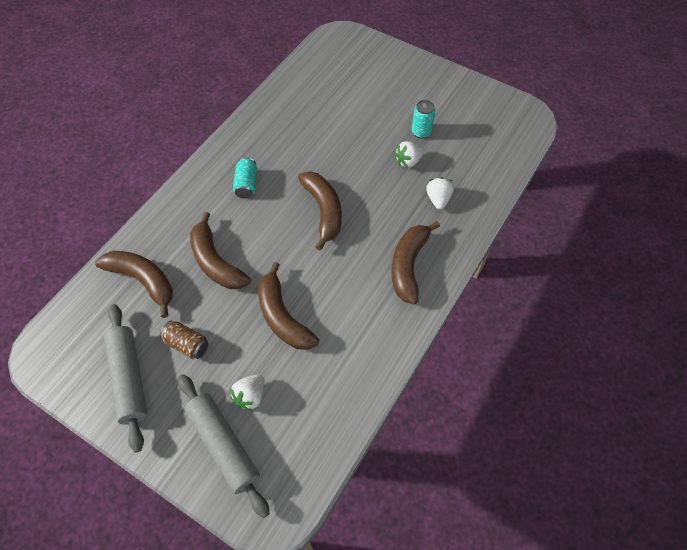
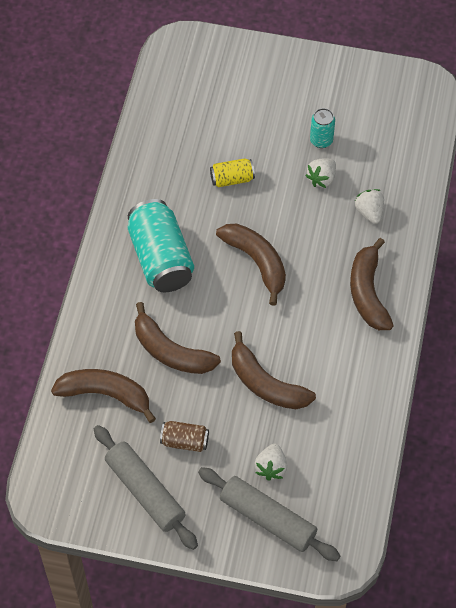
camera: 20 degrees left, 0 degrees up
(246, 184) = (161, 258): turquoise can -> turquoise can, size x2.00
(334, 141) = (232, 179): none -> yellow can

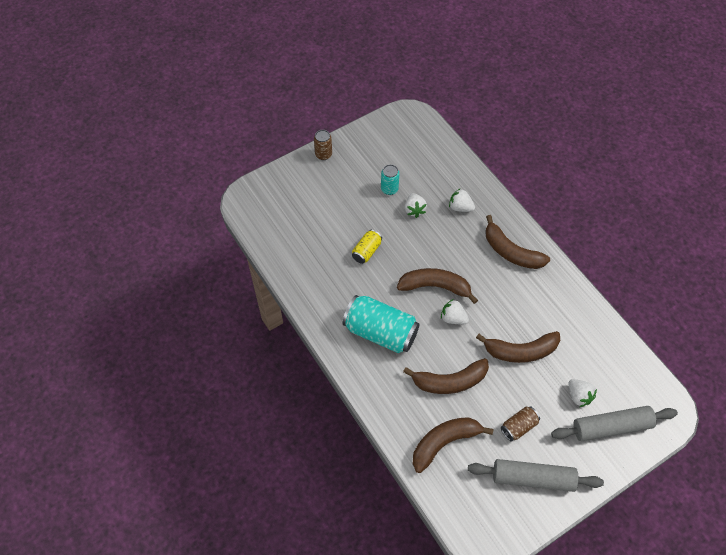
camera: 45 degrees left, 0 degrees up
(239, 302) = (453, 318): none -> white strawberry
(297, 59) = (323, 154): none -> brown can

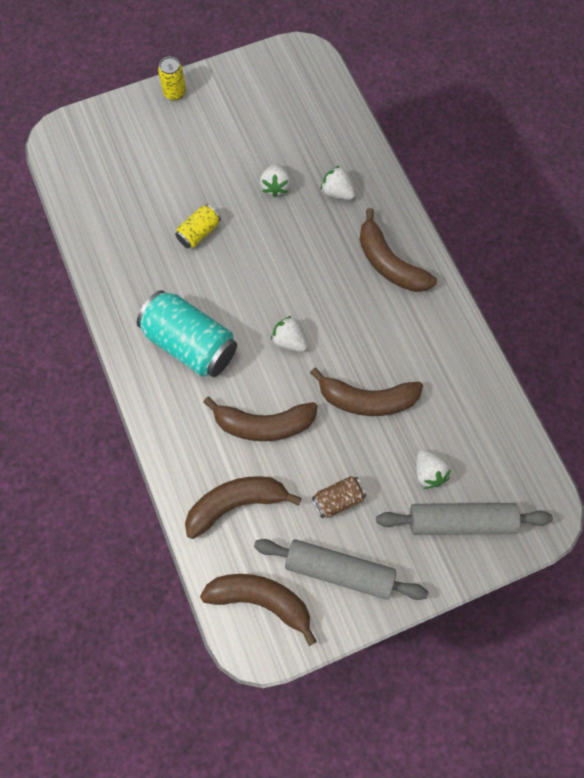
camera: 10 degrees right, 10 degrees up
(323, 154) = (174, 93): brown can -> yellow can
(389, 189) = (249, 153): turquoise can -> none
(435, 287) = (277, 295): brown banana -> brown banana (261, 600)

